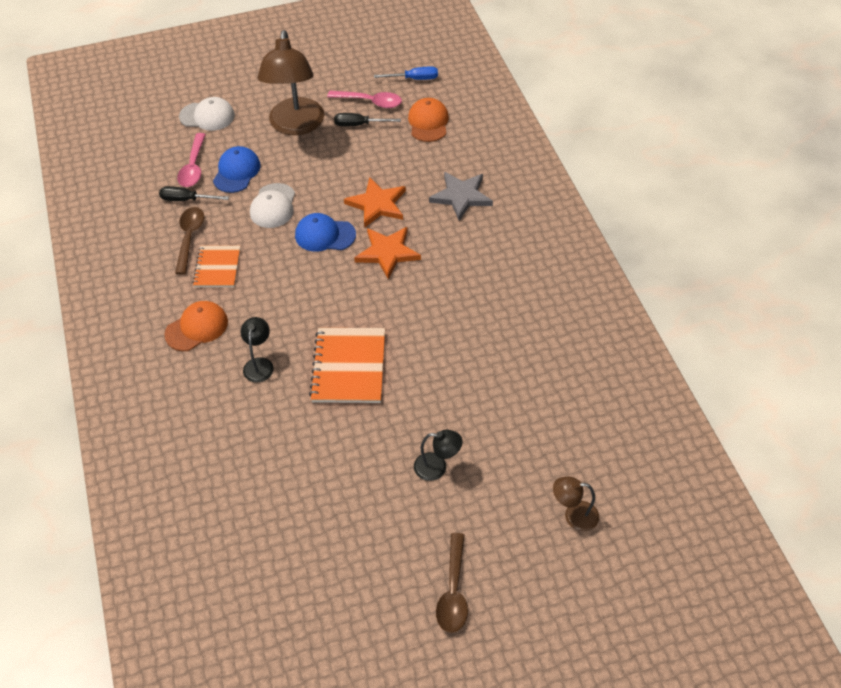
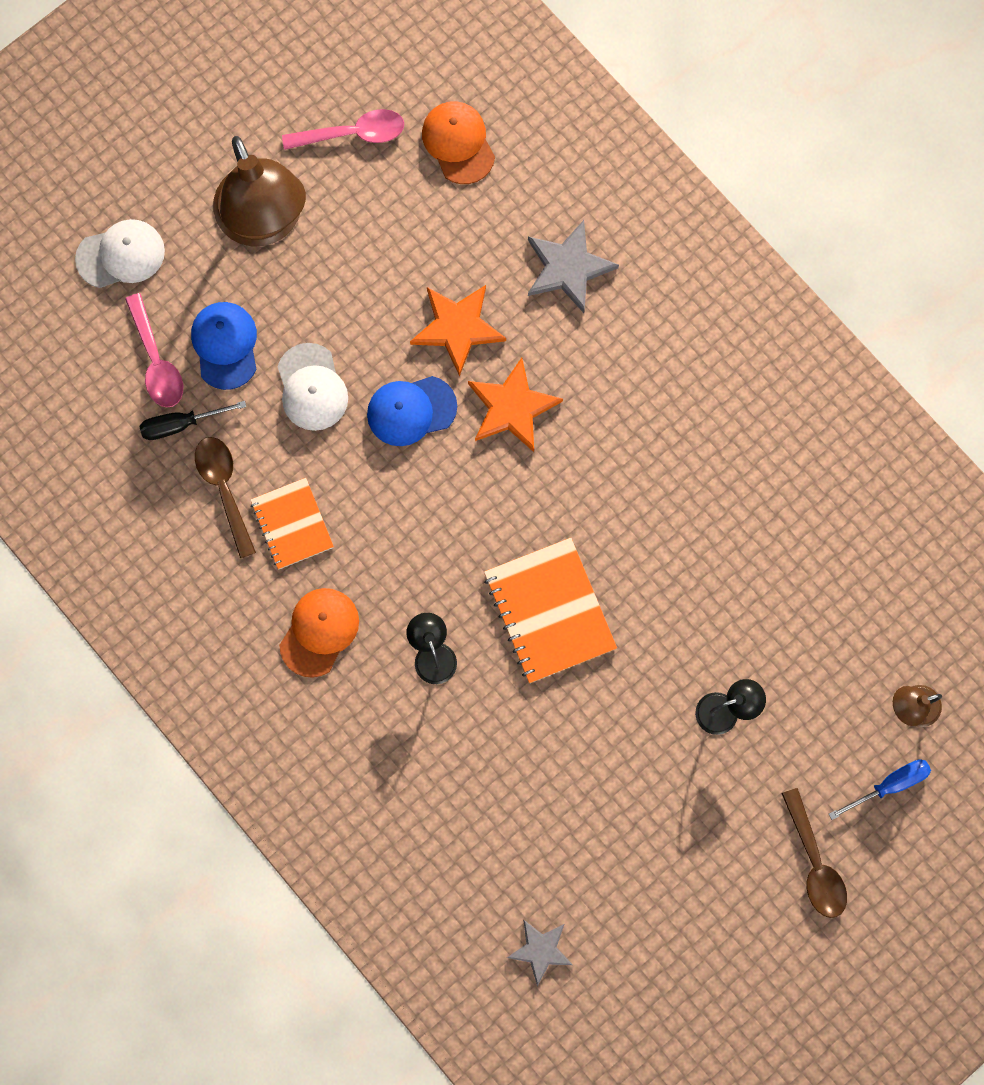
camera: 25 degrees left, 25 degrees up
(222, 571) = (540, 950): none -> grey star
(359, 125) = (358, 186): black screwdriver -> none
(414, 79) = (396, 61): blue screwdriver -> blue screwdriver (889, 785)

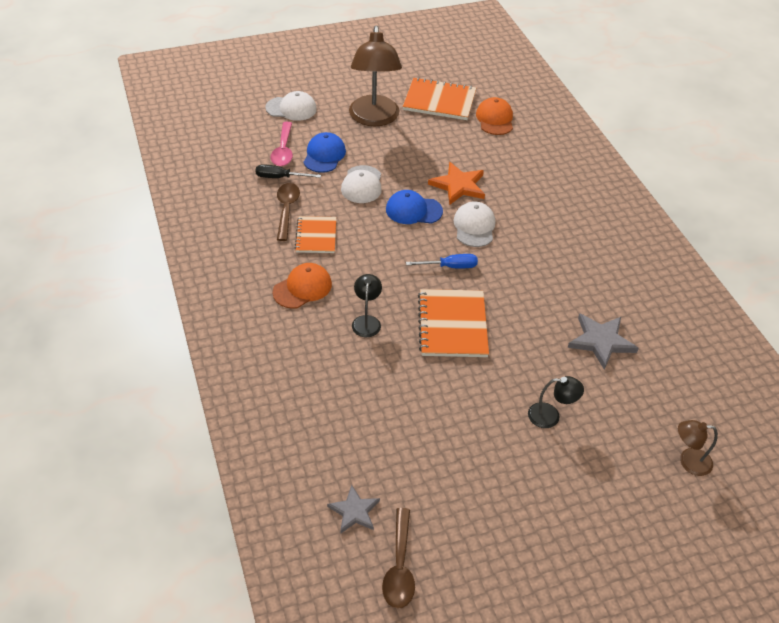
camera: 20 degrees right, 30 degrees down
(352, 133) = (439, 101): pink spoon -> orange notebook
(512, 407) = (474, 226): orange star -> white cap
(568, 268) = (534, 181): grey star -> grey star (601, 341)
(814, 862) = (585, 531): brown spoon -> brown spoon (399, 567)
(889, 785) = (659, 502): blue screwdriver -> blue screwdriver (450, 266)

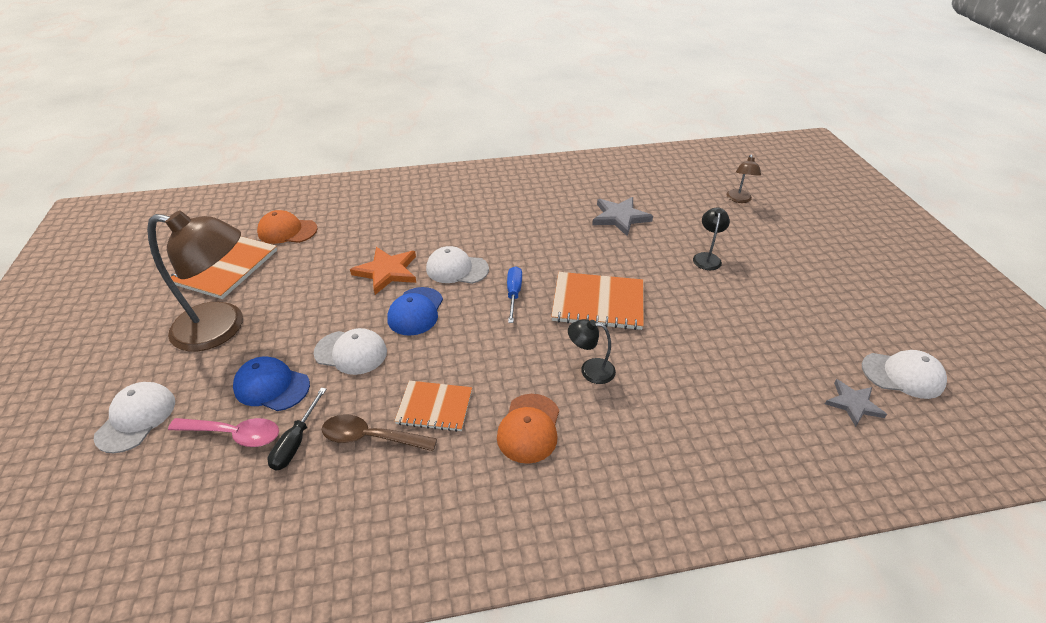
camera: 80 degrees left, 5 degrees down
(302, 288) = (529, 428): orange cap -> orange cap turned 135 degrees counterclockwise
(399, 567) = (902, 375): brown spoon -> white cap

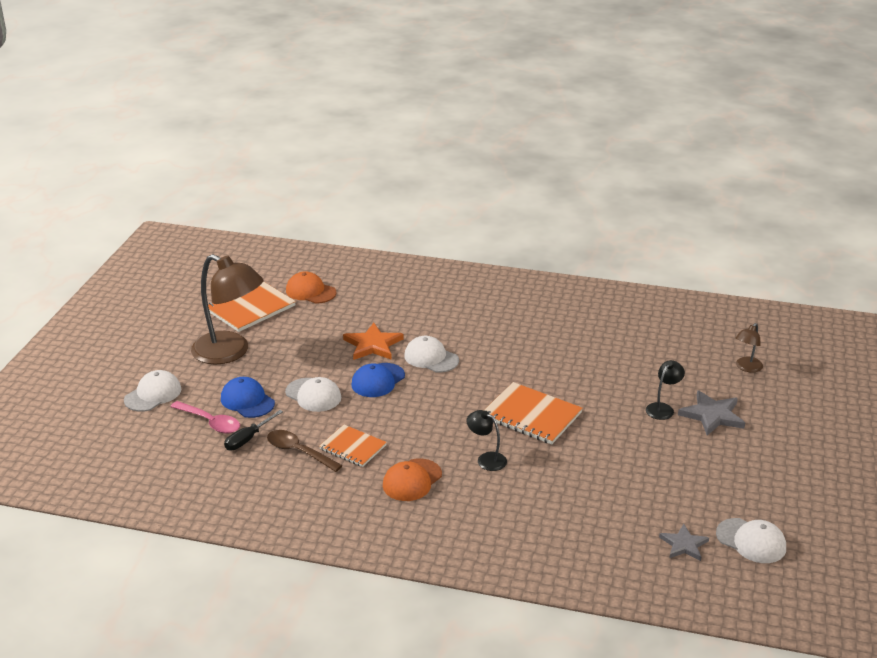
camera: 25 degrees right, 10 degrees down
(513, 294) = (465, 389): blue screwdriver -> none
(620, 217) = (610, 353): grey star -> grey star (712, 415)

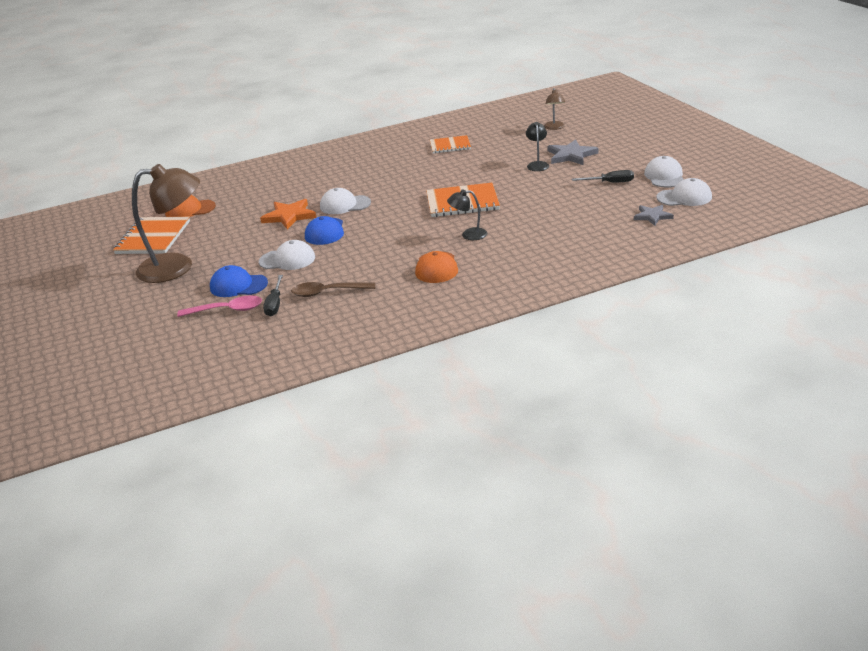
camera: 35 degrees left, 0 degrees up
(153, 394) = (147, 318): white cap -> white cap (664, 176)
(353, 447) = (365, 271): orange notebook -> orange notebook (450, 146)
(702, 475) = (610, 182): none -> black screwdriver

